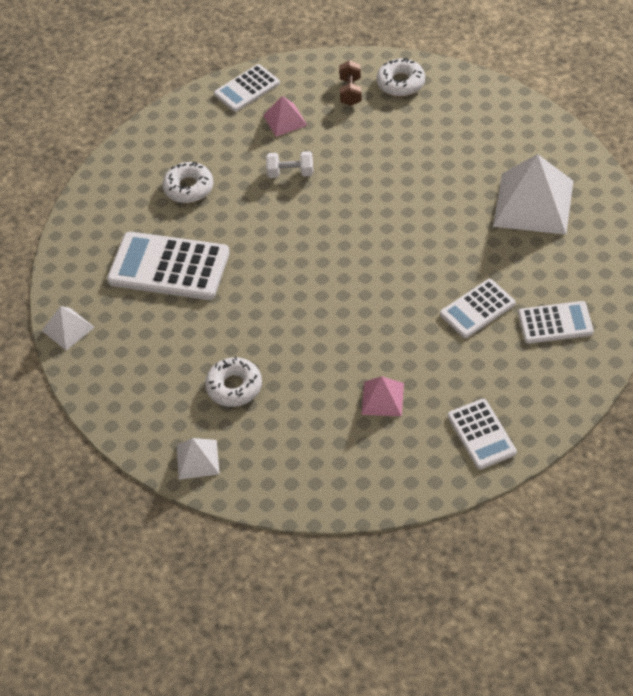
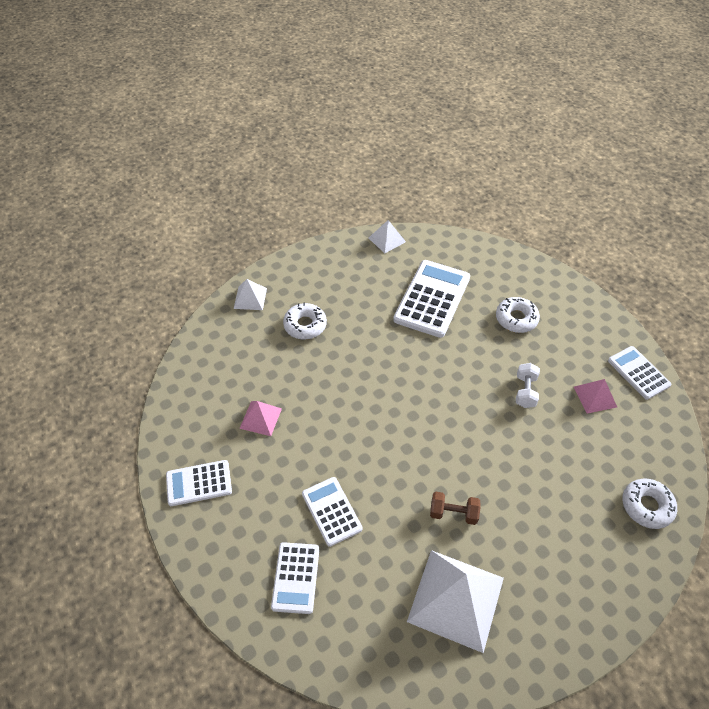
camera: 95 degrees right, 0 degrees up
(350, 91) = (633, 457): brown dumbbell -> brown dumbbell (453, 513)

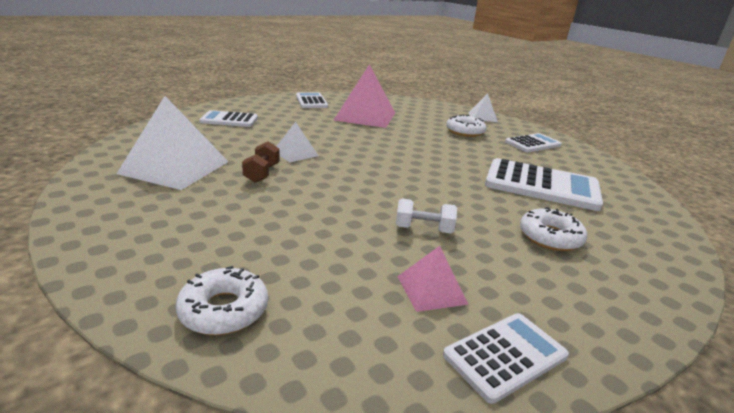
camera: 85 degrees right, 25 degrees down
(260, 418) = (365, 116): pink pyramid -> pink pyramid, size x1.97
(331, 511) = (279, 131): white calculator -> white calculator (532, 144)
(387, 240) = (611, 169): white pyramid -> white pyramid (295, 153)

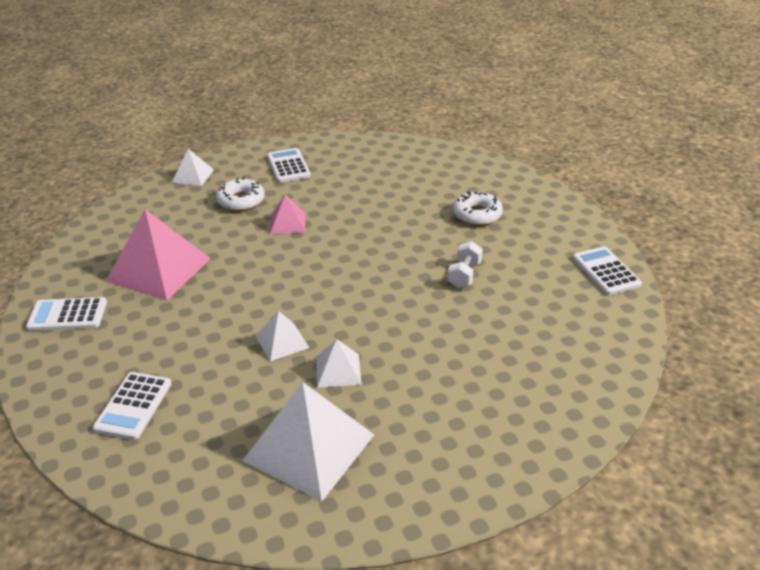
camera: 75 degrees left, 10 degrees up
(224, 310) = (575, 389): white donut -> none
(262, 173) = (338, 370): brown dumbbell -> white pyramid
(431, 289) = (545, 287): pink pyramid -> pink pyramid (287, 223)
(541, 185) = (388, 191): white calculator -> none

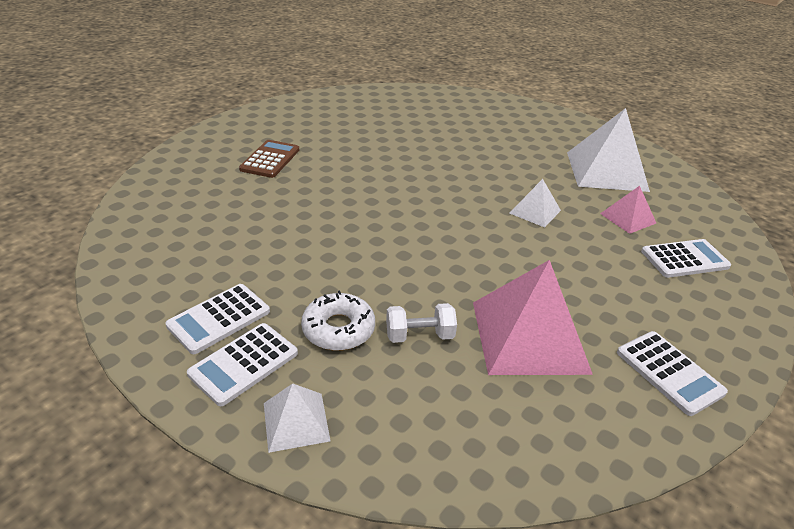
camera: 120 degrees left, 0 degrees up
(287, 223) = (362, 269): pink pyramid -> pink pyramid (628, 218)
(338, 370) = (532, 178): white pyramid -> none
(464, 275) = (370, 151): white dumbbell -> white dumbbell (419, 335)
(477, 215) = (270, 159): white donut -> brown calculator
(606, 271) = (320, 102): white calculator -> white calculator (244, 364)

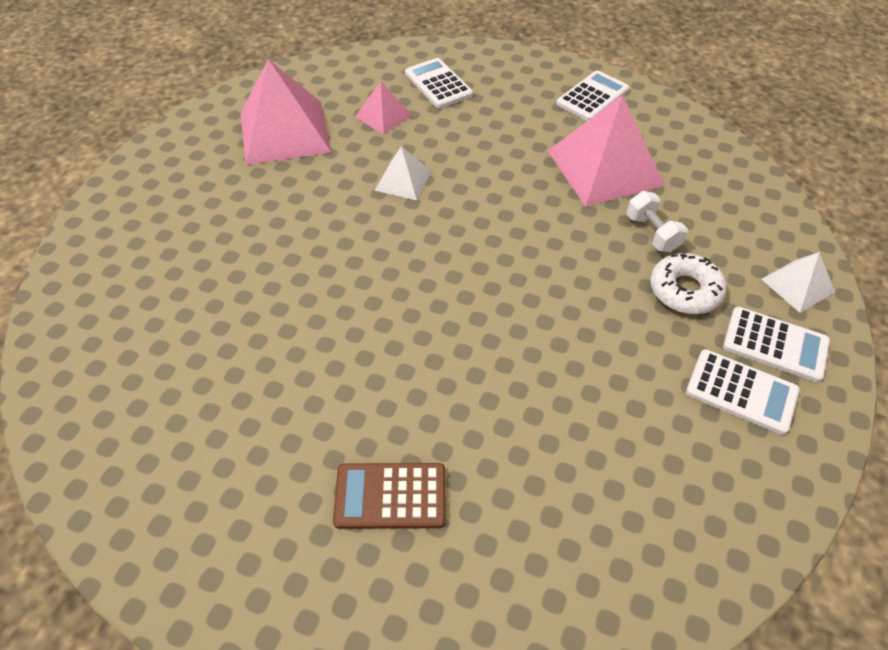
camera: 105 degrees left, 15 degrees up
(606, 171) = (284, 132): white pyramid -> pink pyramid

